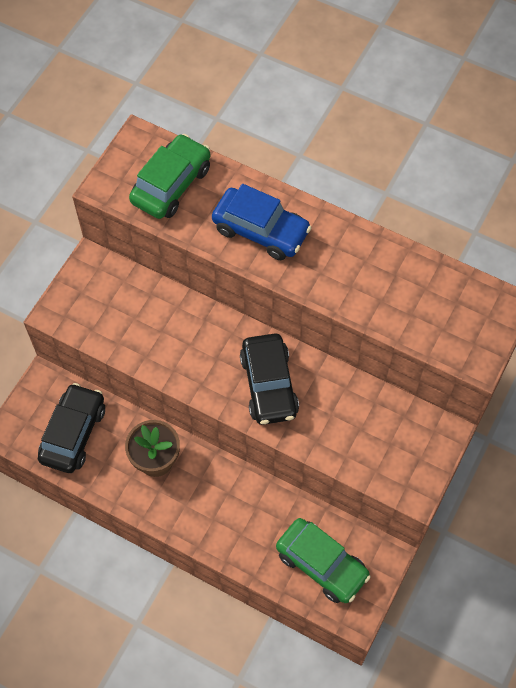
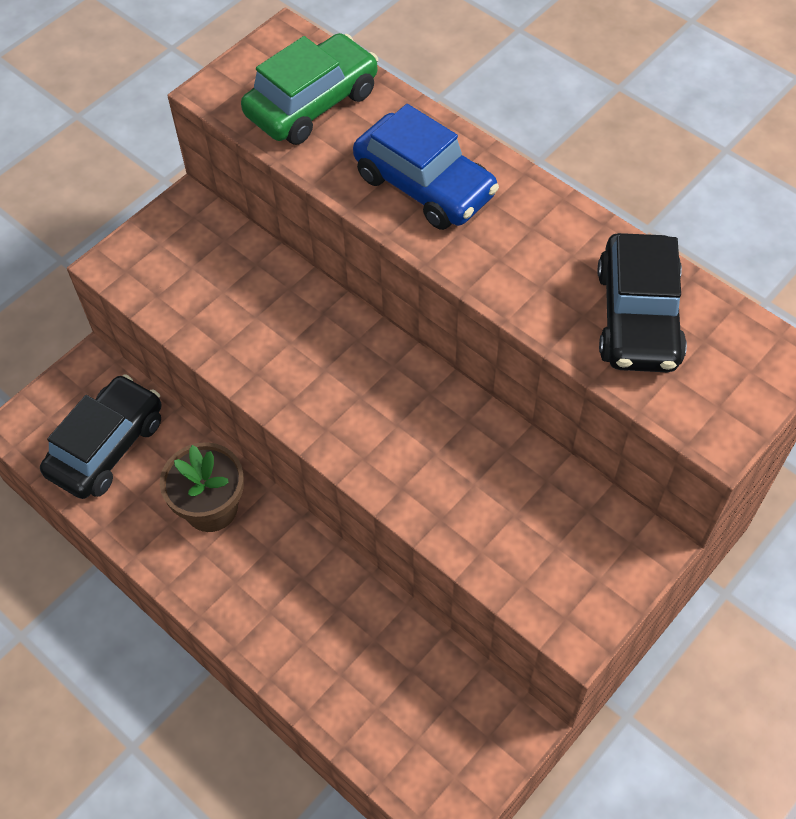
camera: 15 degrees right, 5 degrees down
(269, 385) = (390, 422): black car -> black car (638, 317)
(321, 564) = (414, 717): green car -> none

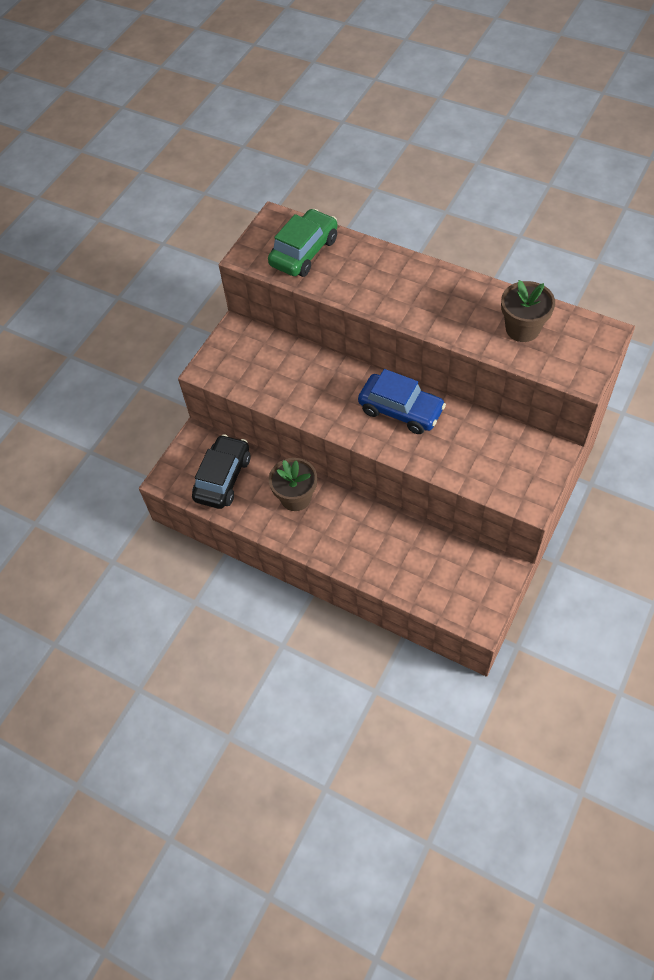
camera: 10 degrees left, 0 degrees up
(424, 185) = (383, 284): blue car -> blue car (401, 410)
(638, 317) = (522, 328): black car -> brown flower pot

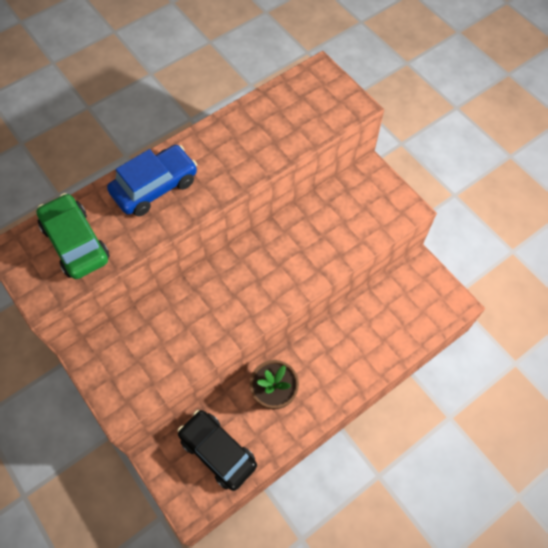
camera: 70 degrees left, 5 degrees up
(401, 410) = (269, 258): blue car -> blue car (155, 187)
(522, 328) = (281, 119): brown flower pot -> none

